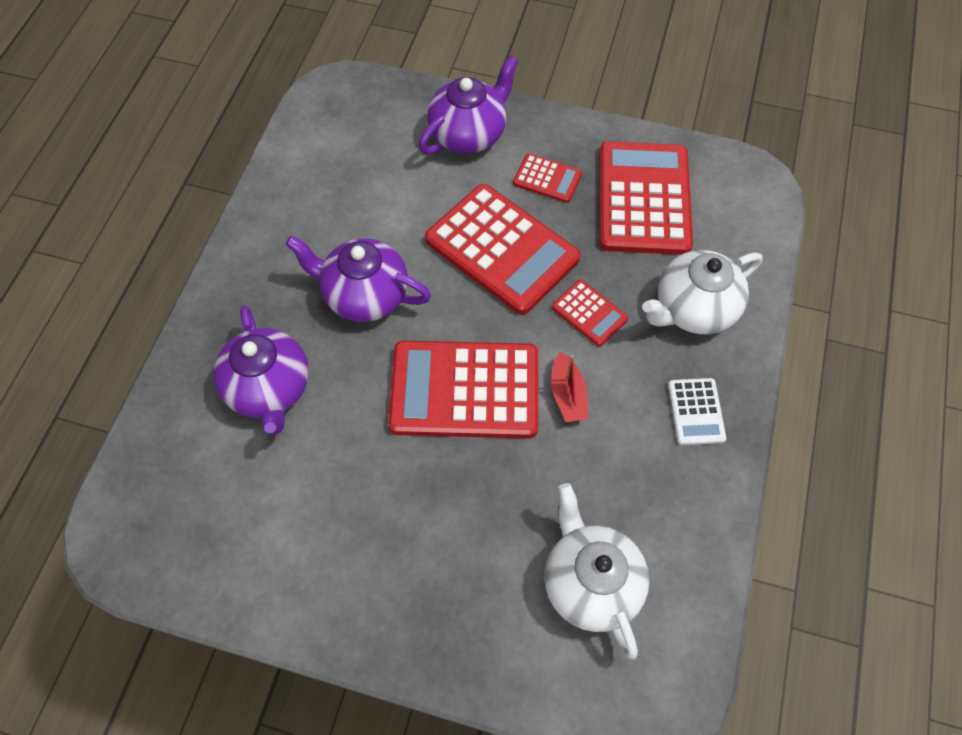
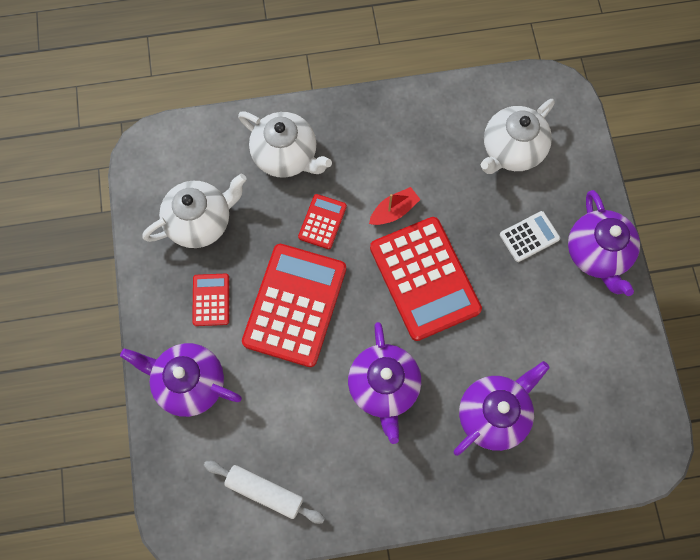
camera: 115 degrees left, 10 degrees up
(327, 156) = (264, 492): none -> white rolling pin
(388, 618) = (597, 254): none -> purple teapot
(643, 199) = (200, 222): red calculator -> white teapot
(696, 412) = (366, 129): white calculator -> white calculator (529, 237)

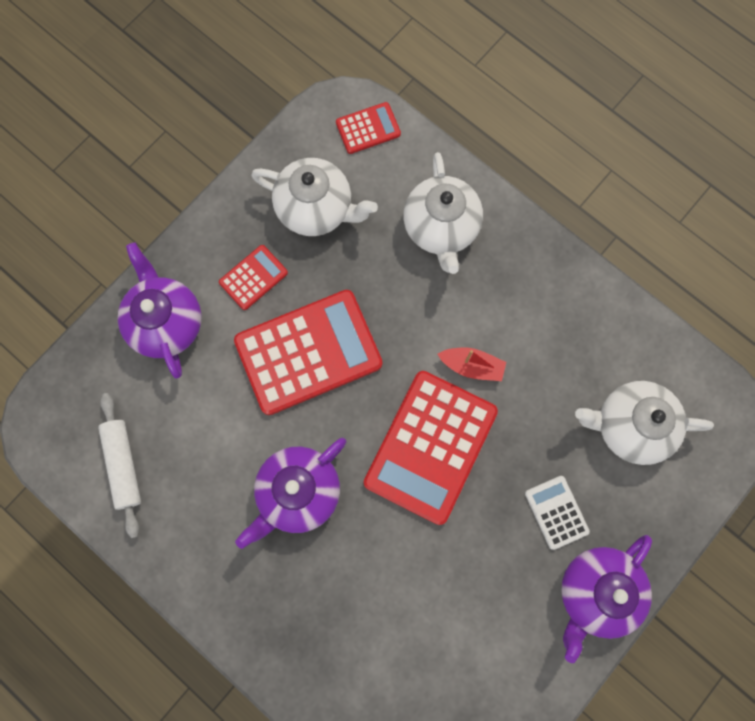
camera: 50 degrees right, 5 degrees up
(322, 222) = (406, 311): red calculator -> red calculator (368, 128)
(493, 414) = (353, 613): purple teapot -> none
(529, 237) = (556, 512): white calculator -> white calculator turned 135 degrees counterclockwise

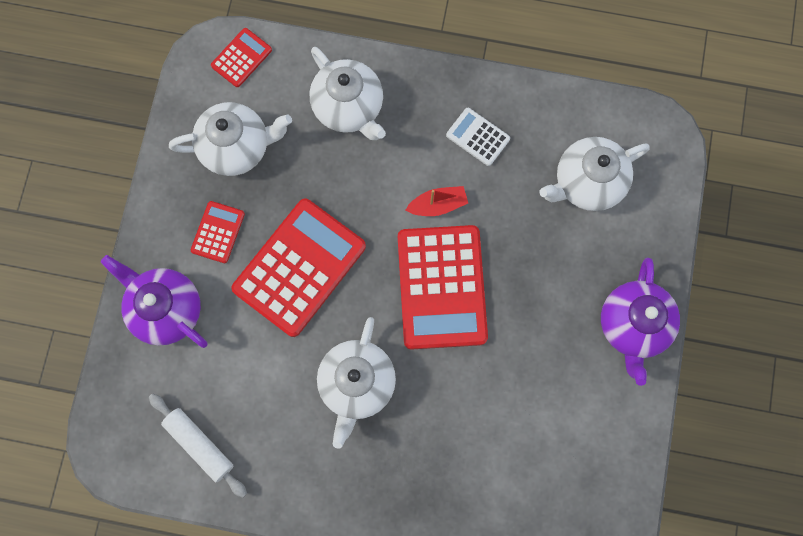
camera: 30 degrees left, 0 degrees up
(298, 492) = (357, 383): purple teapot -> white teapot
(556, 512) = (568, 282): white calculator -> white calculator (478, 137)

